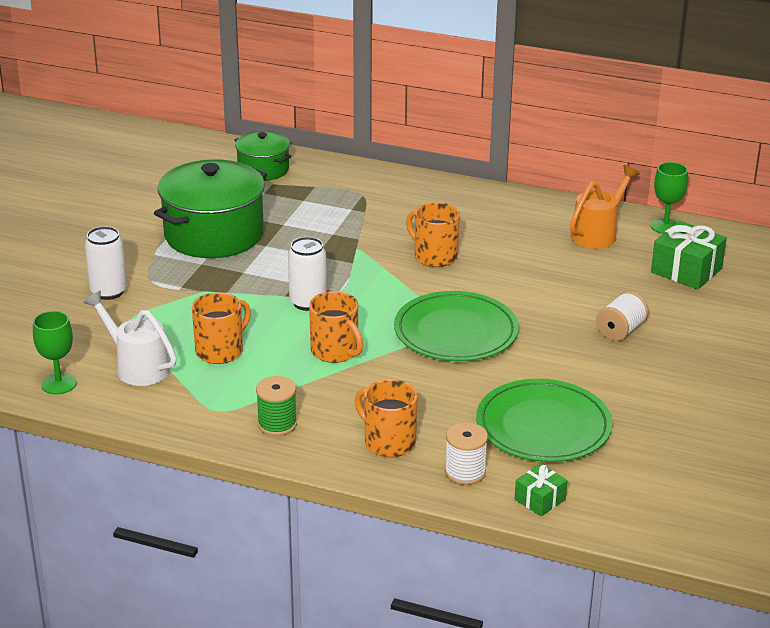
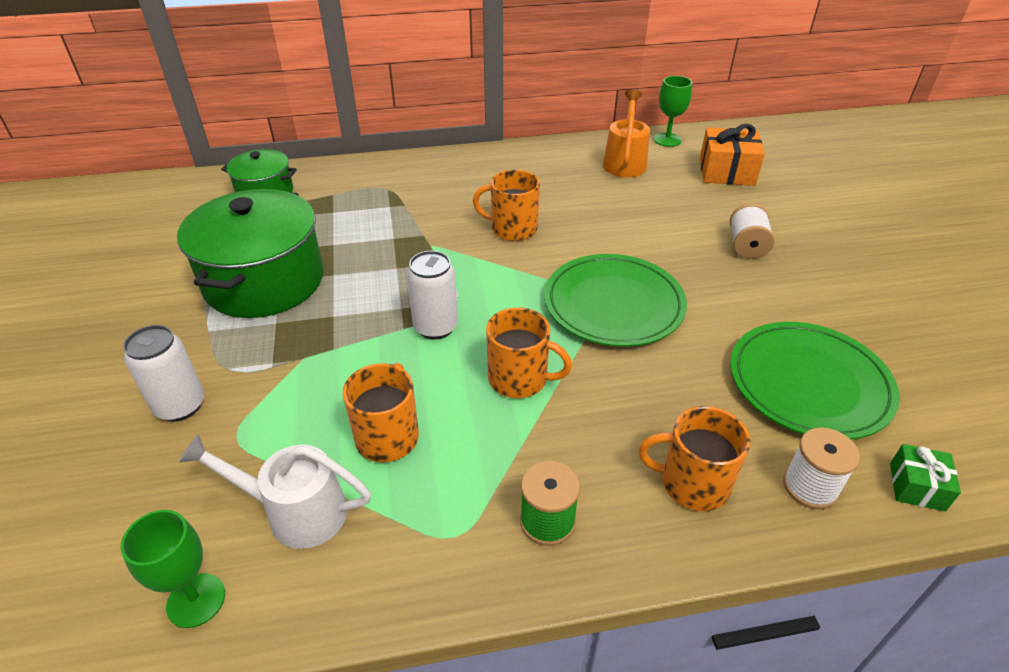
camera: 30 degrees left, 10 degrees up
(686, 270) = (726, 172): green gift -> orange gift

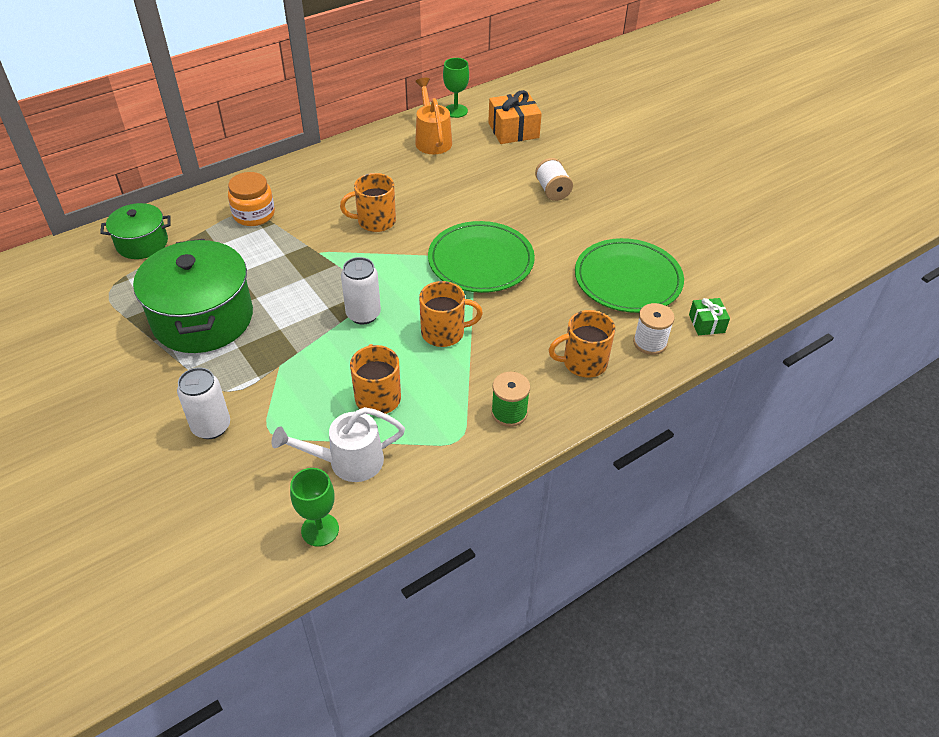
camera: 25 degrees left, 5 degrees up
(390, 192) = (254, 214): none -> orange jar

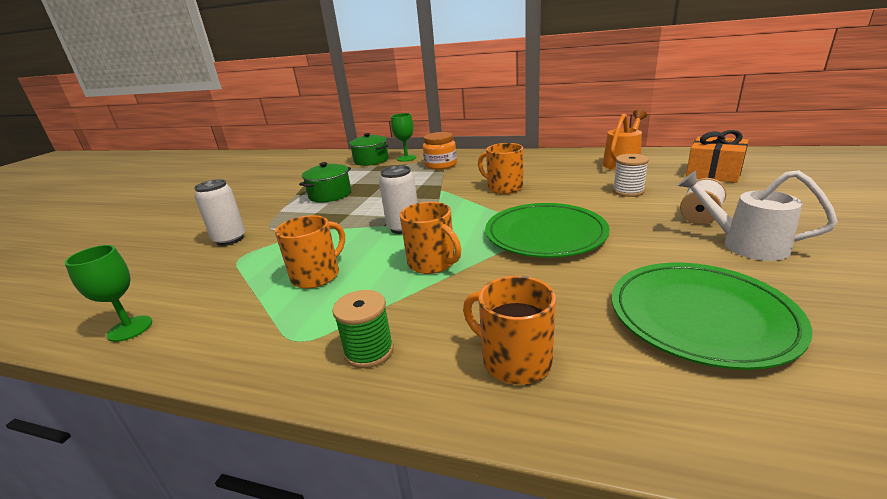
camera: 55 degrees right, 20 degrees down
(203, 318) = (330, 195): green pot -> green pot, size x0.55
(347, 462) = (225, 300): white watering can -> white watering can (744, 244)
(456, 111) = (670, 154): green goblet -> green goblet (406, 158)
(650, 343) = (641, 398): white spool -> white spool (628, 191)
(706, 323) = (793, 440): green gift -> none

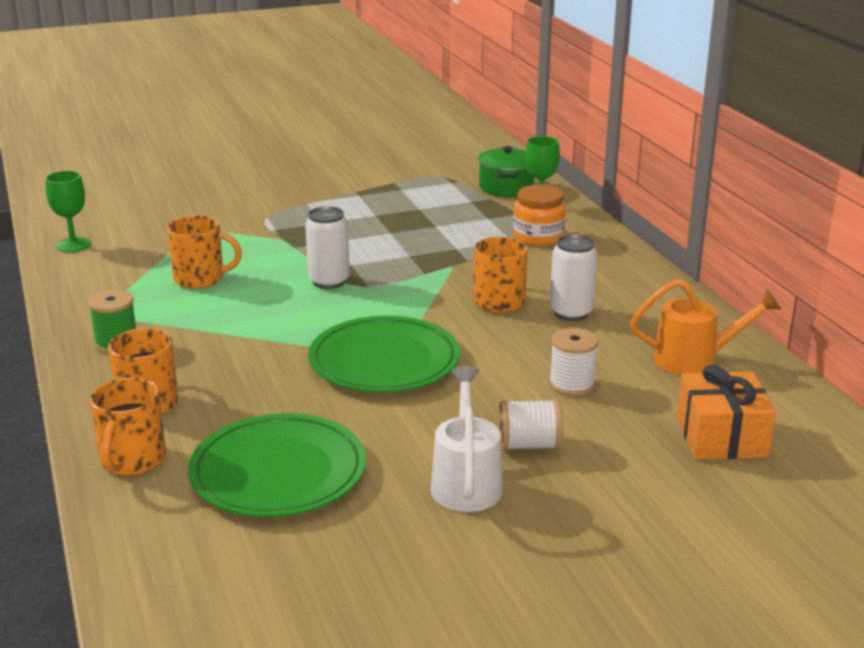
camera: 50 degrees right, 0 degrees up
(230, 239) = (227, 210): white can -> white can (571, 313)
(330, 195) = (373, 210): green pot -> none
(432, 263) = (267, 322): orange mug -> orange mug (132, 460)

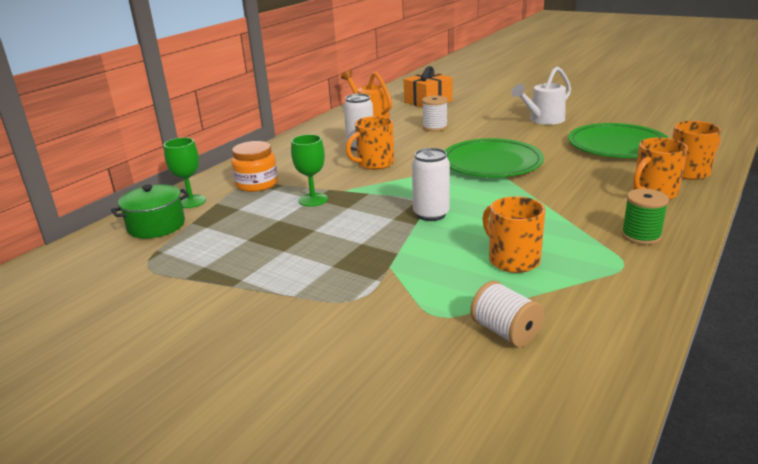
camera: 125 degrees left, 0 degrees up
(73, 245) = (586, 374): green goblet -> green goblet (313, 200)
(529, 445) = (497, 120): white spool -> white spool (505, 332)

